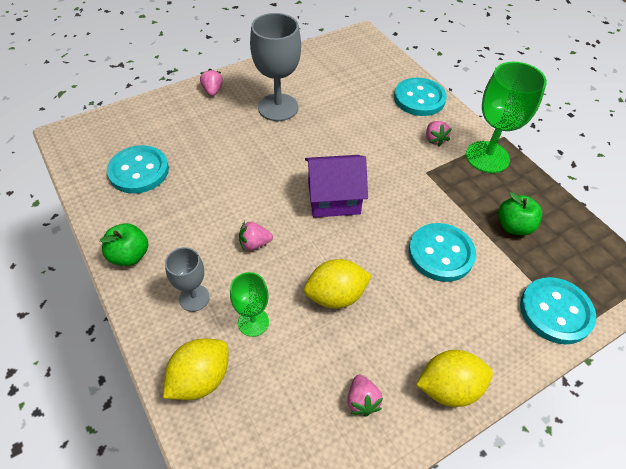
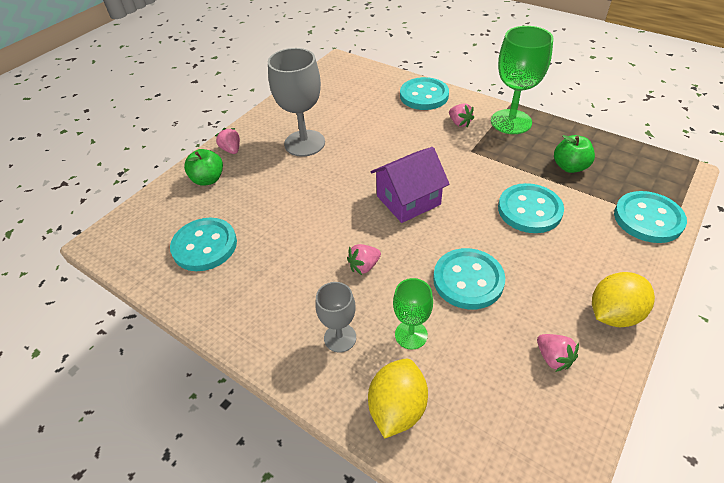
camera: 20 degrees left, 5 degrees down
(130, 255) = (248, 326): green apple -> green apple (208, 179)
(336, 296) = (468, 280): yellow lemon -> turquoise button

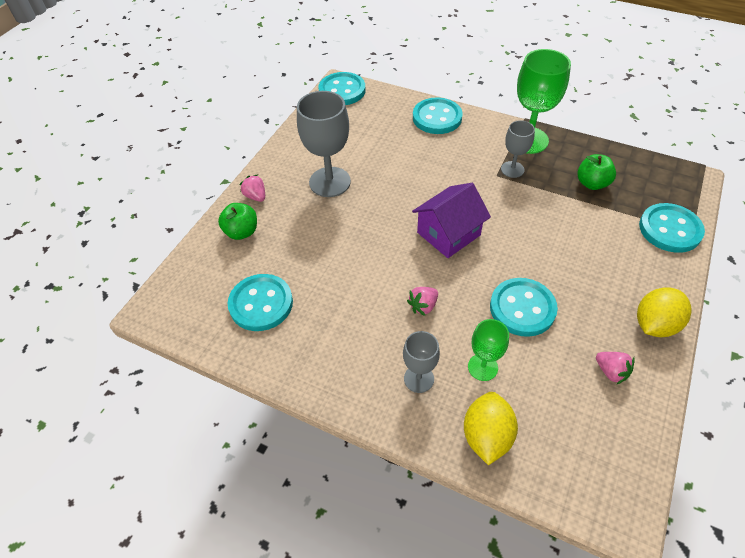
camera: 10 degrees left, 5 degrees up
(459, 123) = (479, 146): pink strawberry -> none
(488, 147) = (512, 169): none -> grey goblet
(529, 210) = (563, 232): turquoise button -> turquoise button (342, 91)

